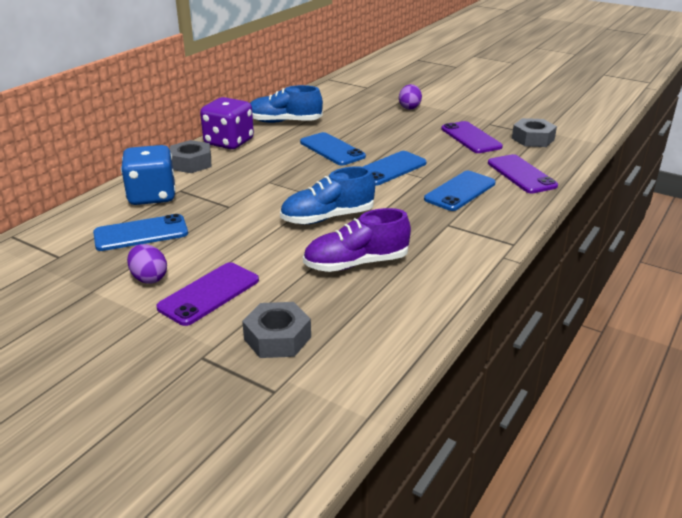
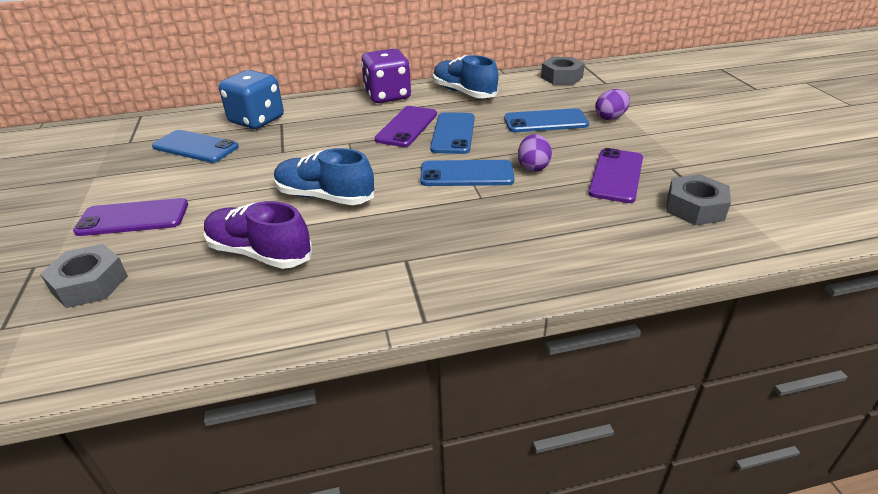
camera: 45 degrees right, 5 degrees up
(149, 278) = (133, 184): purple egg -> purple egg (533, 167)
(191, 163) = (329, 104): grey nut -> grey nut (561, 77)
(460, 191) = (487, 230): blue phone -> blue phone (545, 121)
(521, 174) = (594, 244): purple phone -> purple phone (407, 127)

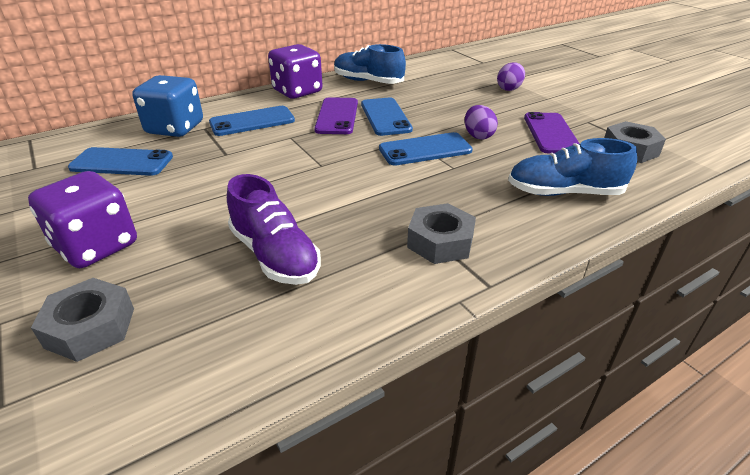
camera: 20 degrees left, 0 degrees up
(133, 218) = (96, 246): purple phone -> purple dice
(260, 253) = (275, 255): purple shoe -> purple shoe turned 135 degrees counterclockwise
(325, 197) = (304, 190): blue shoe -> blue shoe (564, 192)
(545, 121) = (459, 98): blue phone -> blue phone (252, 121)
(561, 77) = (443, 61): grey nut -> grey nut (440, 242)

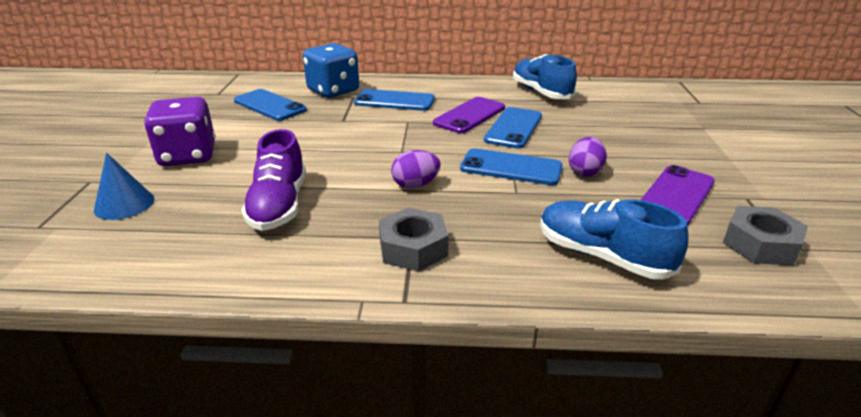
camera: 35 degrees right, 5 degrees down
(90, 328) = (124, 204): grey nut -> blue cone
(297, 92) = (463, 86): purple dice -> none
(509, 89) = (692, 137): purple egg -> purple egg (415, 185)

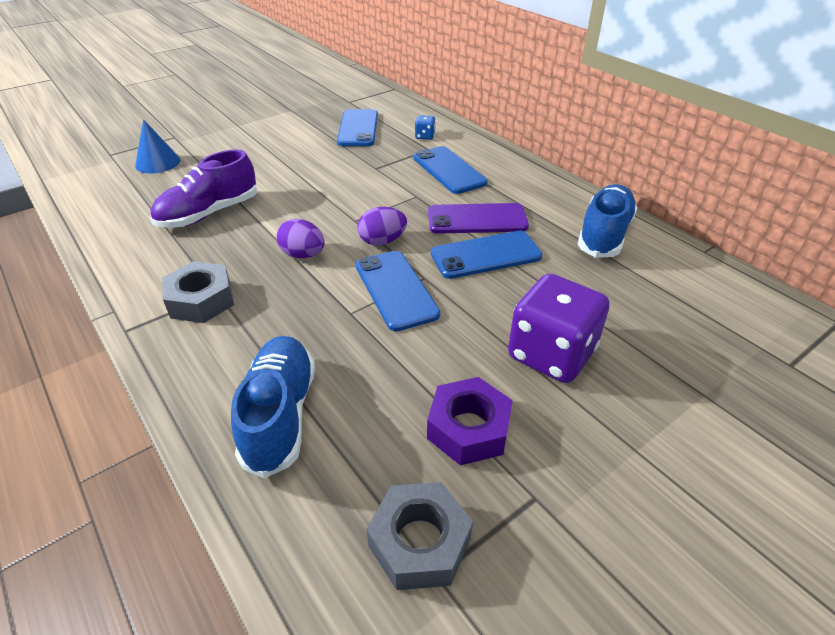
camera: 50 degrees right, 10 degrees up
(188, 156) = (241, 145): purple dice -> purple dice (551, 354)
(333, 91) = (425, 136): blue dice -> blue dice, size x0.42
(585, 172) = (444, 339): purple egg -> purple egg (382, 241)
(676, 195) = (468, 428): purple phone -> purple nut

